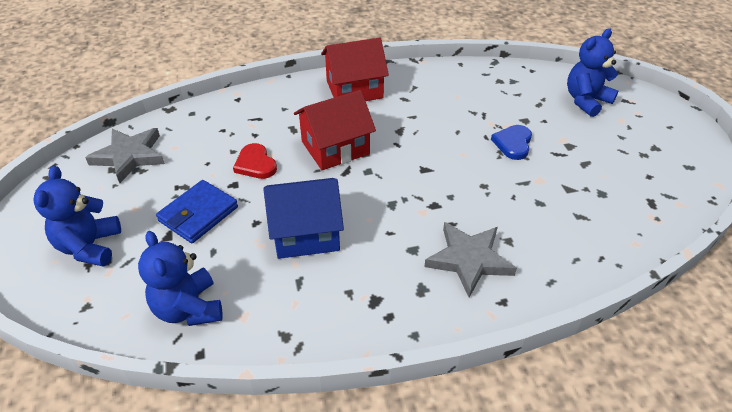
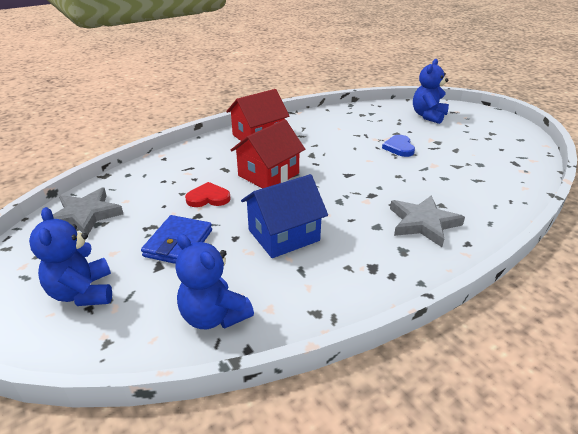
camera: 20 degrees left, 10 degrees down
(255, 164) = (208, 198): red heart -> red heart turned 135 degrees clockwise

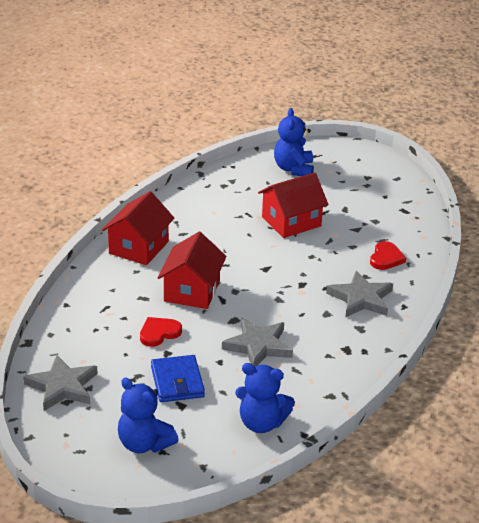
camera: 30 degrees left, 0 degrees up
(284, 235) = (258, 346): blue house -> grey star
(399, 147) = (291, 221): blue heart -> red house
(473, 195) = (386, 258): none -> red heart

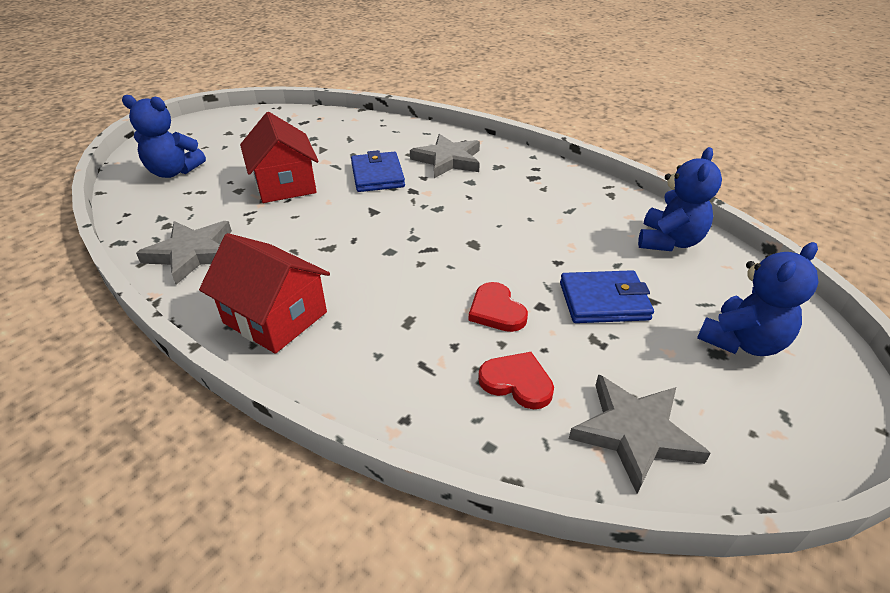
camera: 80 degrees left, 5 degrees up
(192, 291) = (404, 273): red house -> none
(258, 346) = (527, 230): grey star -> grey star (192, 254)
(320, 263) = (377, 175): none -> blue wallet
(386, 258) = (382, 140): red heart -> red heart (517, 382)

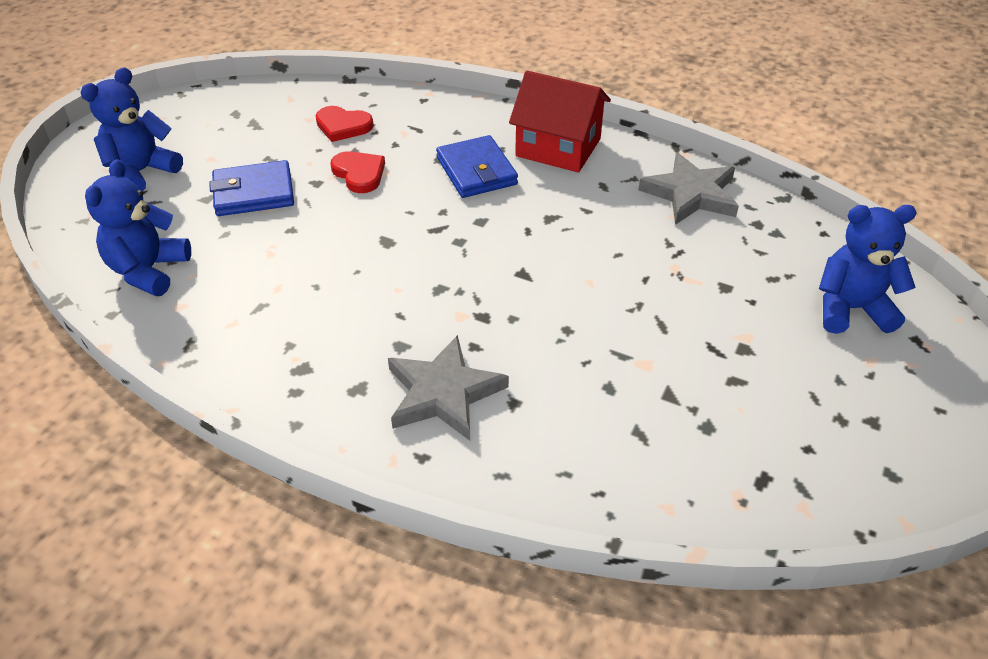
camera: 170 degrees right, 5 degrees up
(285, 184) = (669, 304): red house -> none
(377, 175) = (545, 340): blue wallet -> blue wallet (476, 171)
(634, 433) = (263, 108): grey star -> none

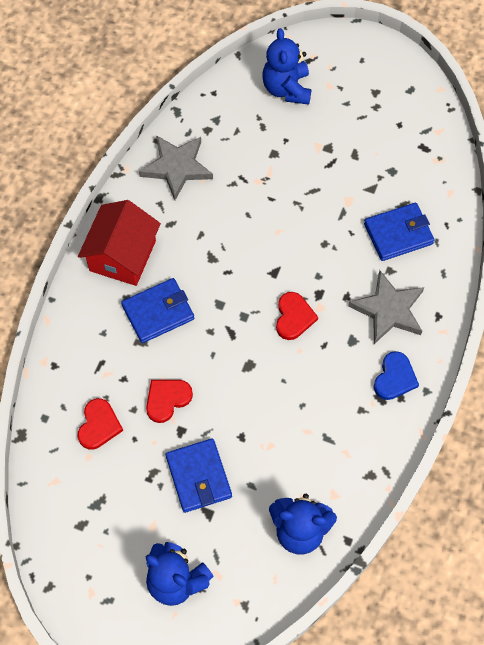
camera: 95 degrees left, 20 degrees up
(328, 388) = (394, 378): none -> blue heart
(449, 287) = (294, 317): none -> red heart
(582, 421) = (398, 234): none -> blue wallet

